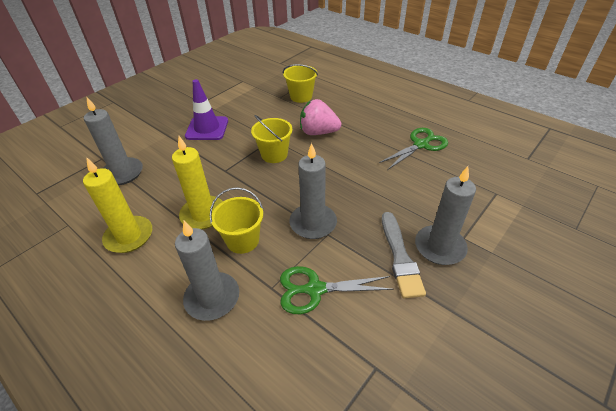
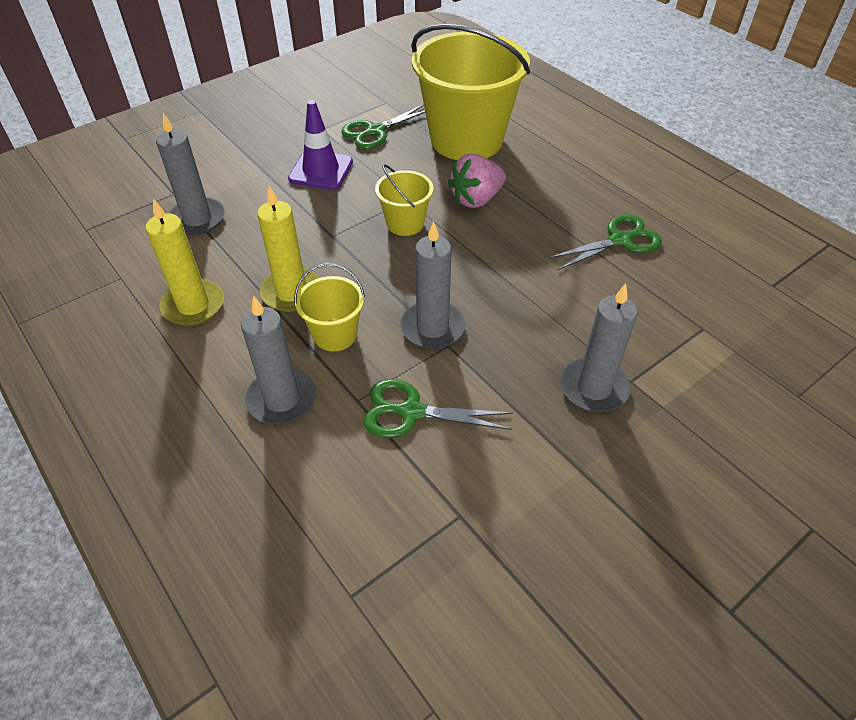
camera: 10 degrees right, 5 degrees up
(239, 99) = (375, 131): none -> green scissors
(301, 96) = (466, 140): yellow bucket -> yellow bucket, size x2.19
(318, 132) = (476, 199): pink strawberry -> pink strawberry turned 60 degrees counterclockwise
(400, 257) = (535, 391): grey brush -> none

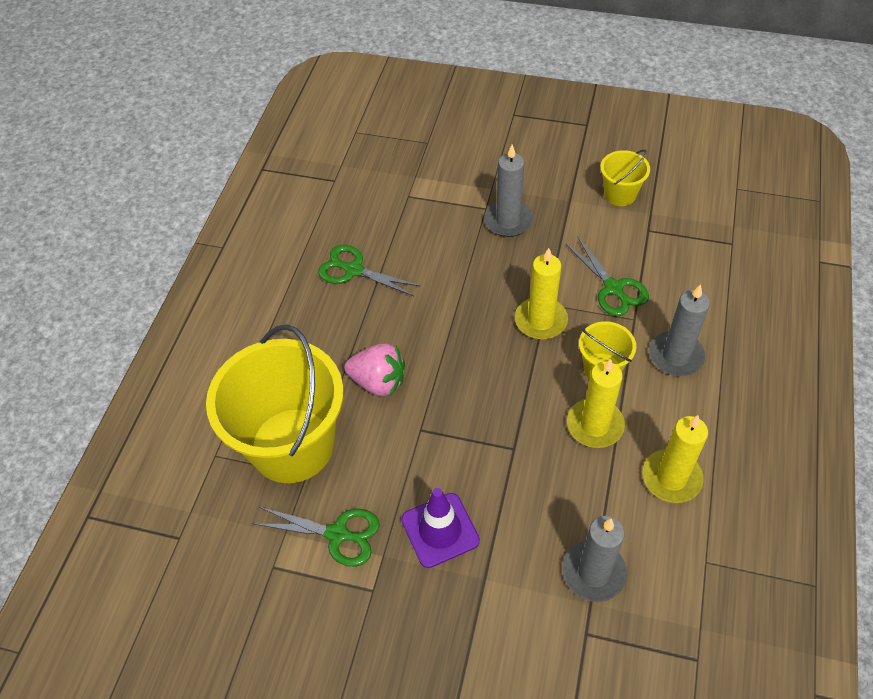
camera: 125 degrees left, 5 degrees up
(405, 223) = (452, 409): yellow bucket -> yellow bucket (620, 194)
(432, 327) = (541, 320): grey candle -> yellow candle

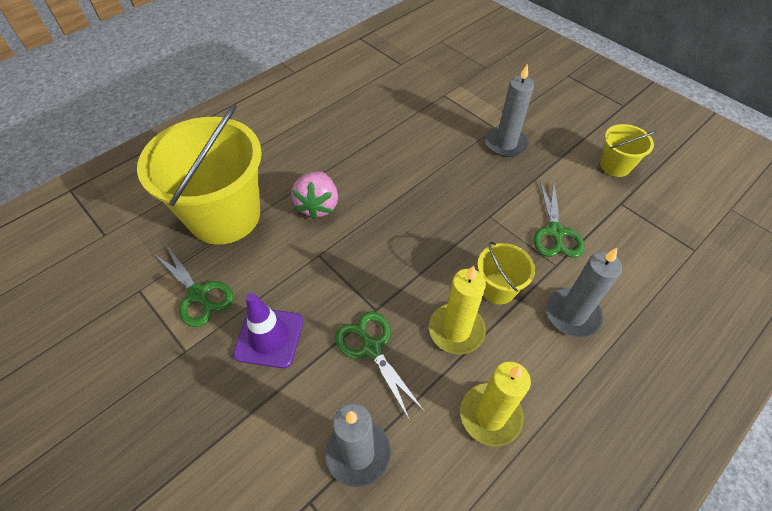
camera: 30 degrees right, 0 degrees up
(353, 270) = (365, 124): green scissors -> green scissors (371, 348)
(378, 382) = (318, 205): pink strawberry -> pink strawberry turned 45 degrees clockwise
(541, 320) = (475, 226): yellow candle -> none

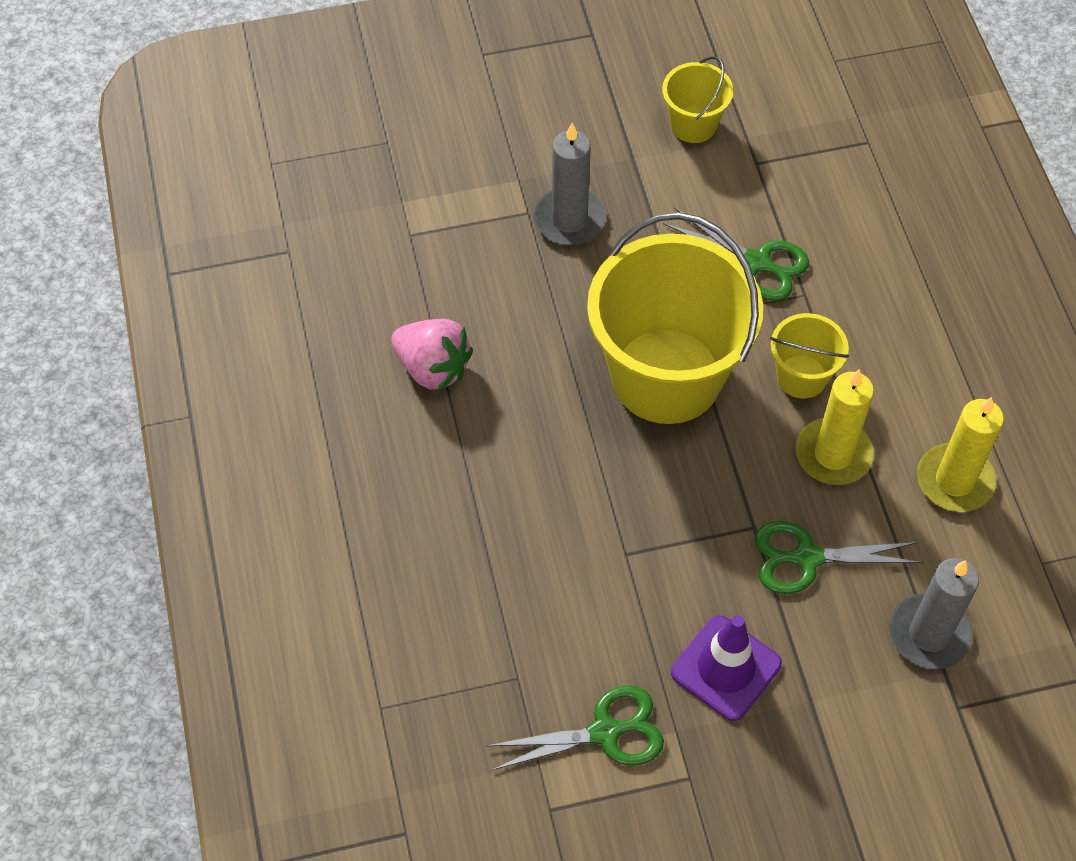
camera: 60 degrees left, 5 degrees up
(224, 216) = (475, 648): yellow bucket -> yellow bucket (666, 376)
(318, 205) = (534, 515): pink strawberry -> pink strawberry (433, 368)
(572, 314) = (880, 323): grey candle -> none

